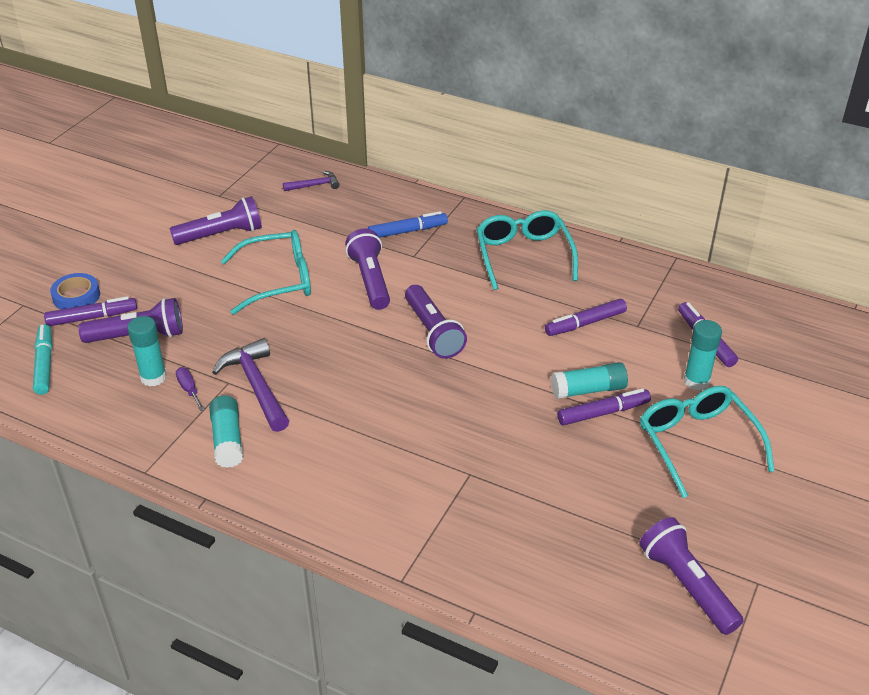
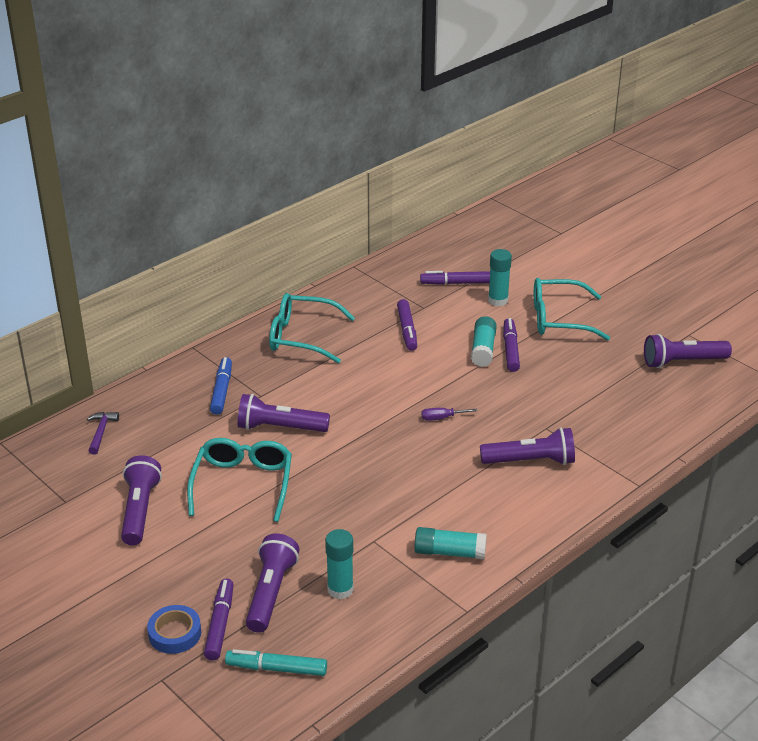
camera: 70 degrees left, 5 degrees down
(189, 390) = (371, 567): purple screwdriver -> purple screwdriver (442, 418)
(256, 386) = (388, 523): purple hammer -> none
(433, 332) = (373, 408): purple flashlight -> purple flashlight (530, 461)

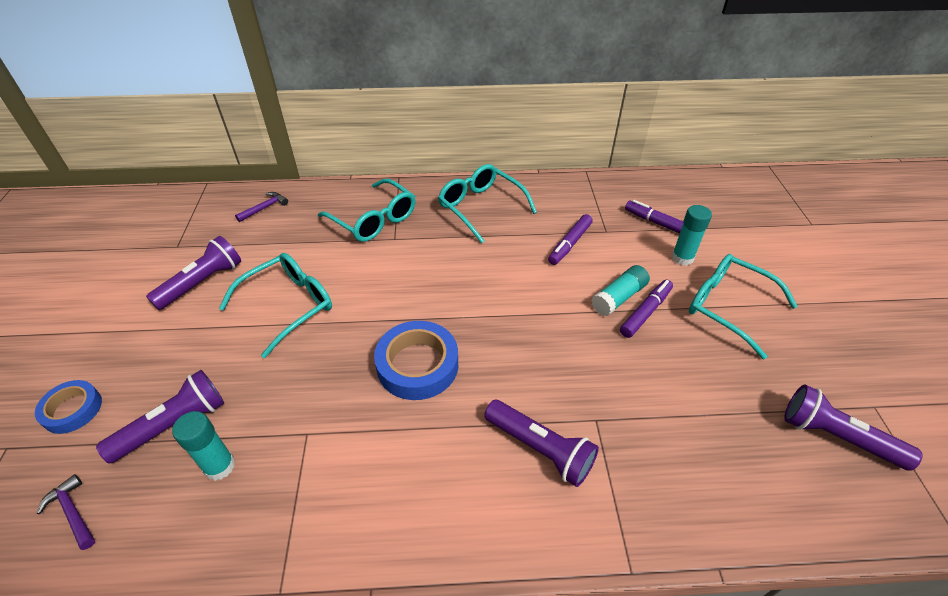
camera: 40 degrees right, 10 degrees up
(219, 624) = (105, 427): purple marker -> none
(221, 391) = (374, 220): blue marker -> turquoise glasses
(277, 669) = (73, 513): turquoise marker -> purple hammer
(280, 427) = (373, 273): purple flashlight -> none
(396, 463) = (417, 365): none -> blue tape
(442, 418) = (507, 344): purple screwdriver -> none
(449, 552) = (349, 501): turquoise glue stick -> none

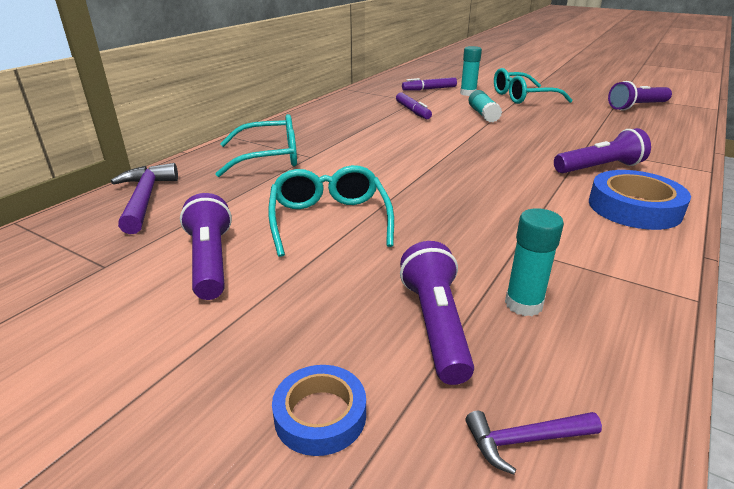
camera: 55 degrees left, 15 degrees down
(264, 208) = (145, 199): purple hammer -> purple hammer, size x1.78
(417, 365) = (479, 184): blue tape -> blue tape (634, 208)
(481, 207) = (327, 122): turquoise glasses -> none
(645, 312) = (504, 113): purple marker -> none

